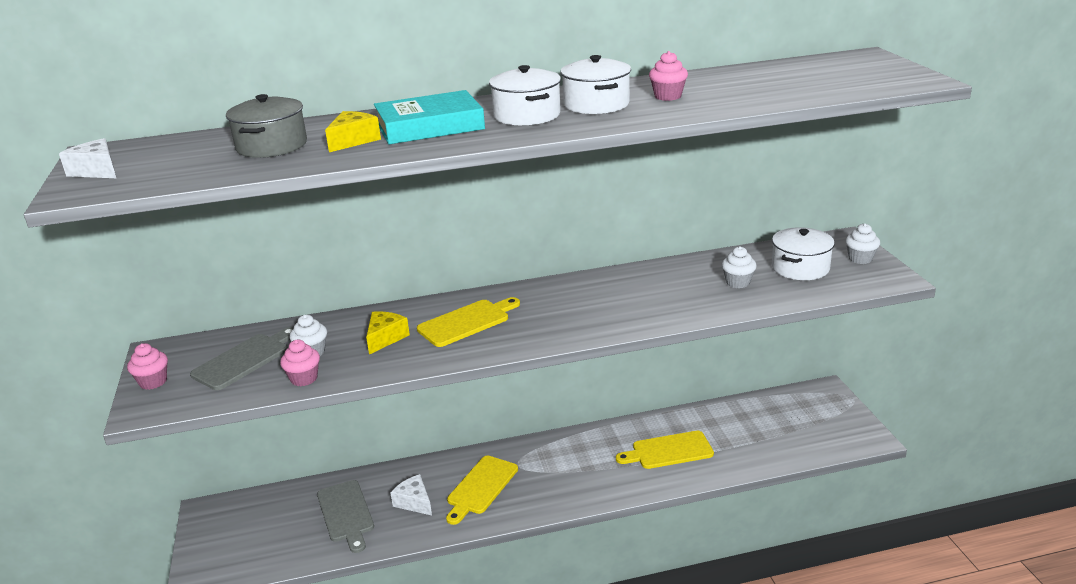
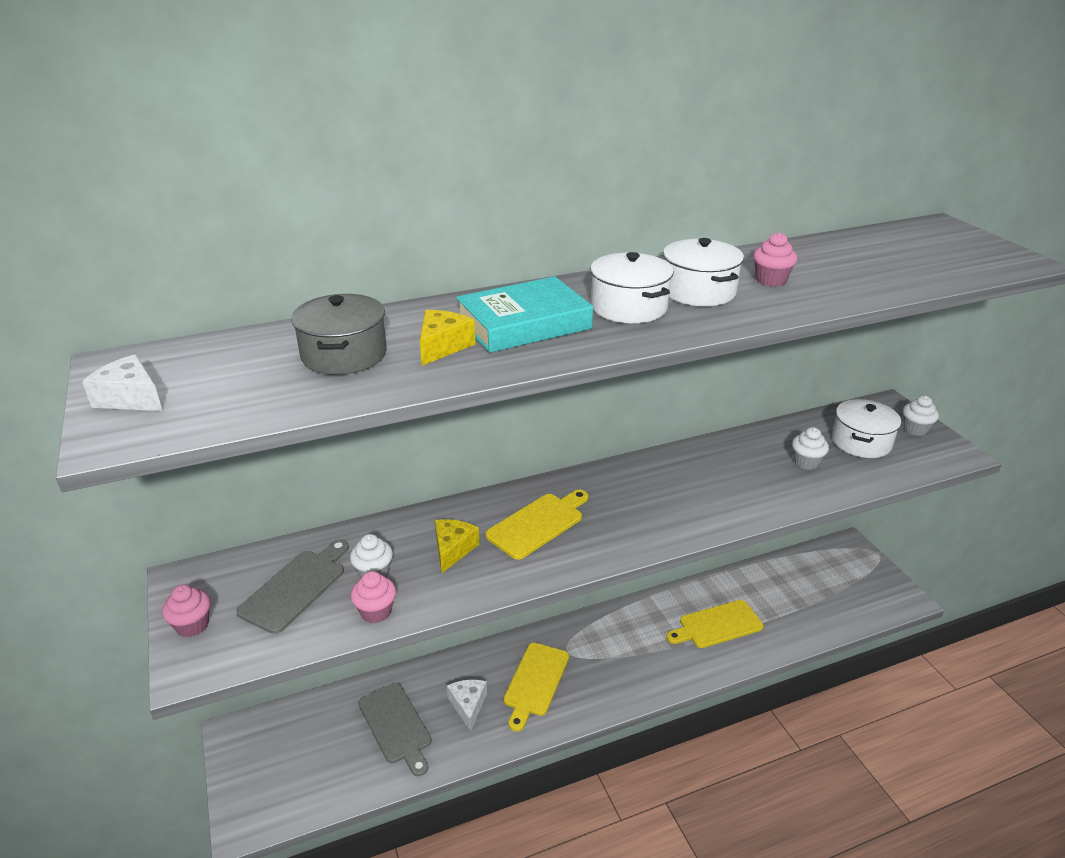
camera: 10 degrees left, 5 degrees up
(414, 502) = (468, 706): white cheese -> white cheese turned 45 degrees clockwise

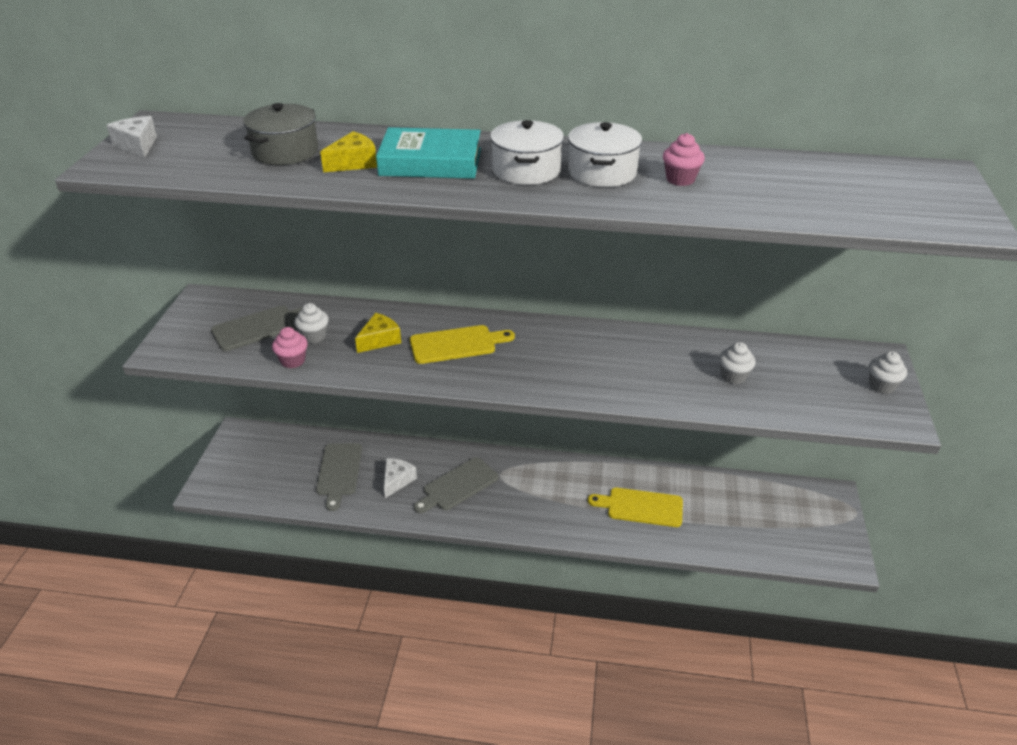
camera: 30 degrees right, 5 degrees up
(192, 625) = (182, 327): pink cupcake -> none
(535, 682) = (458, 486): yellow cutting board -> grey cutting board
(861, 442) = (809, 378): white pot -> none

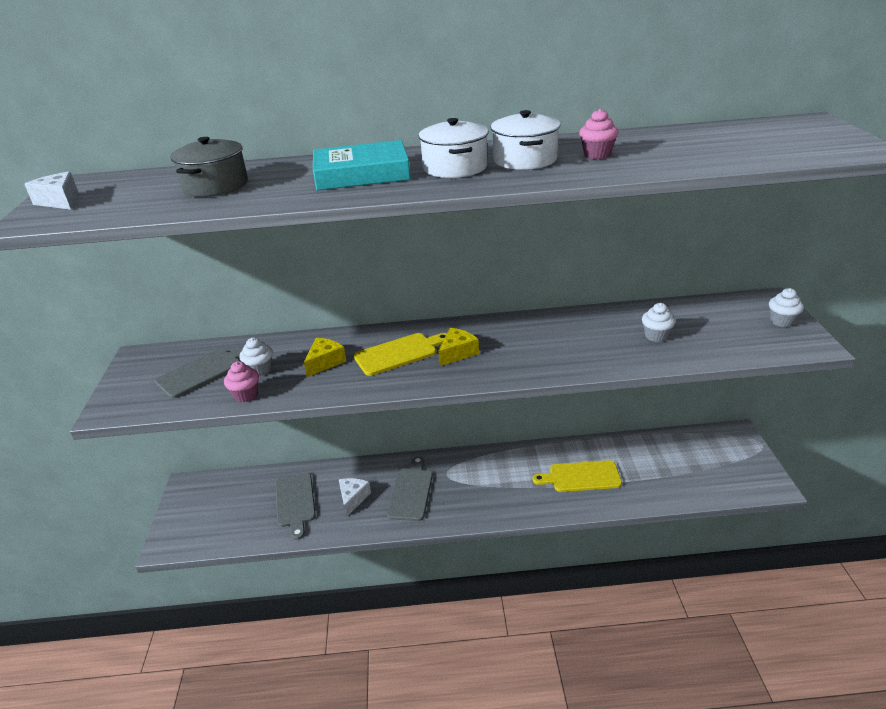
camera: 10 degrees left, 5 degrees down
(354, 163) = (287, 184): yellow cheese -> yellow cheese (457, 353)
(458, 486) = (411, 492): grey cutting board -> grey cutting board turned 150 degrees clockwise

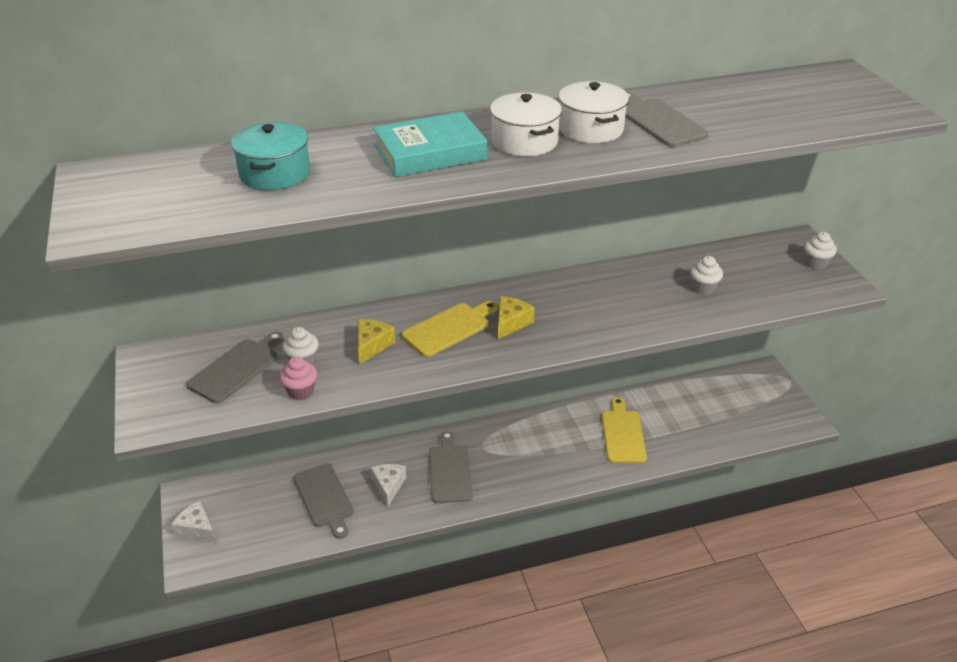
camera: 15 degrees left, 5 degrees up
(60, 201) = (102, 202): white cheese -> white cheese (197, 529)
(215, 186) = (275, 173): grey pot -> turquoise pot
(581, 477) = (623, 434): yellow cutting board -> yellow cutting board turned 105 degrees clockwise
(597, 155) = (659, 121): pink cupcake -> grey cutting board

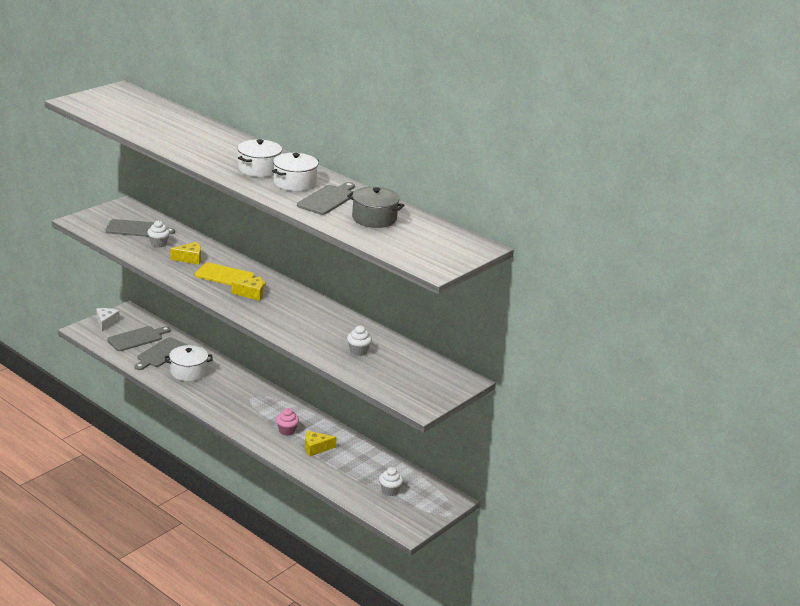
camera: 55 degrees right, 10 degrees down
(275, 173) = (160, 122): turquoise pot -> none
(300, 391) = (133, 250): pink cupcake -> pink cupcake (287, 431)
(388, 486) = (188, 372): white cheese -> white pot
(430, 152) = (220, 150): turquoise book -> none
(450, 471) = (220, 389): grey cutting board -> grey cutting board (137, 338)
(623, 434) = (316, 448): yellow cutting board -> yellow cheese
(736, 108) = (374, 218): none -> grey pot
(815, 263) = (439, 391): white cupcake -> white cupcake (390, 491)

